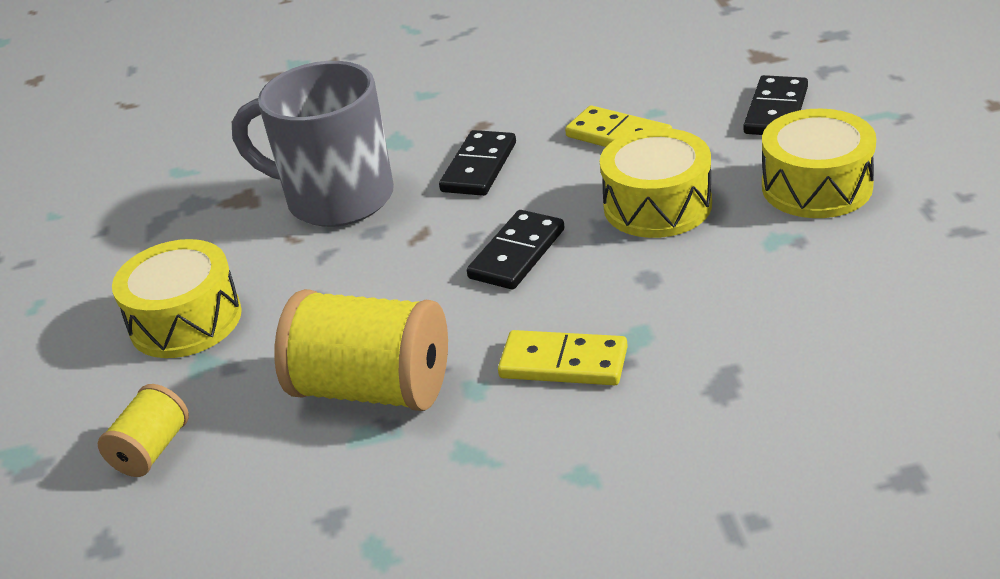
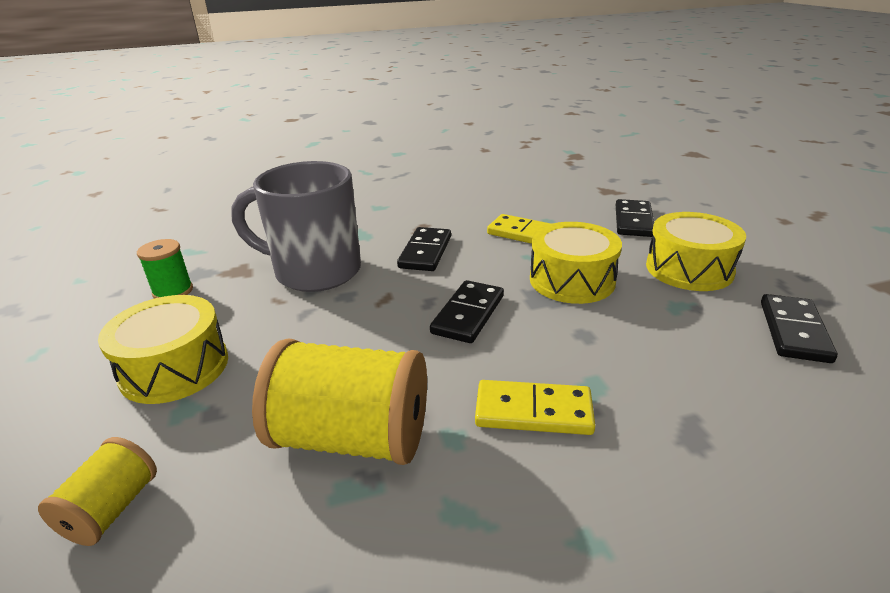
camera: 10 degrees left, 5 degrees down
(167, 229) = (173, 291): none -> green spool
(902, 270) = (794, 331): none -> black domino

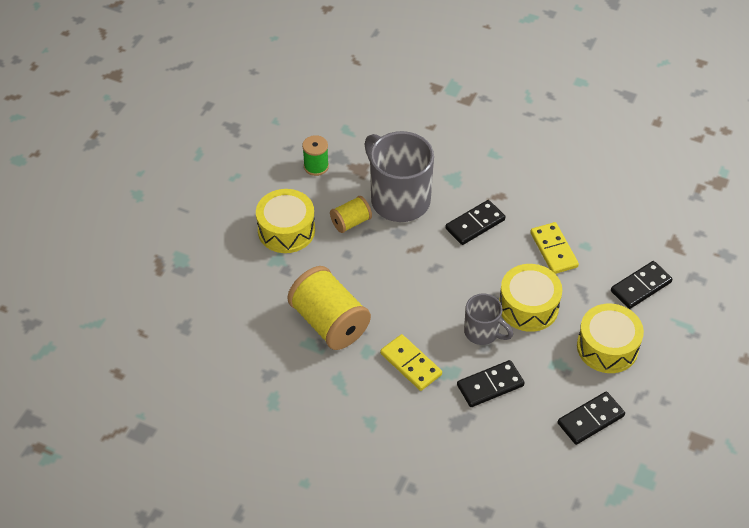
camera: 40 degrees right, 20 degrees up
(112, 509) = (229, 292): yellow spool -> yellow spool (351, 222)
(468, 314) = (445, 291): black domino -> black domino (490, 385)
(564, 325) = (483, 332): none -> grey mug

